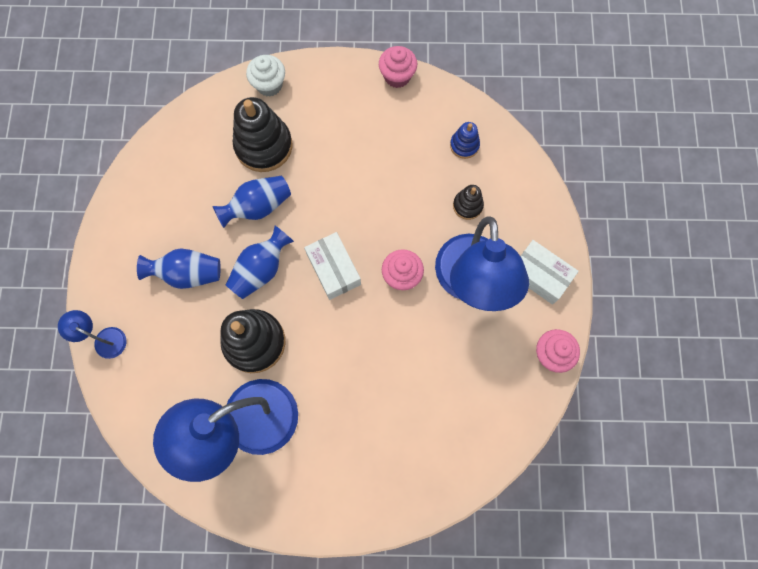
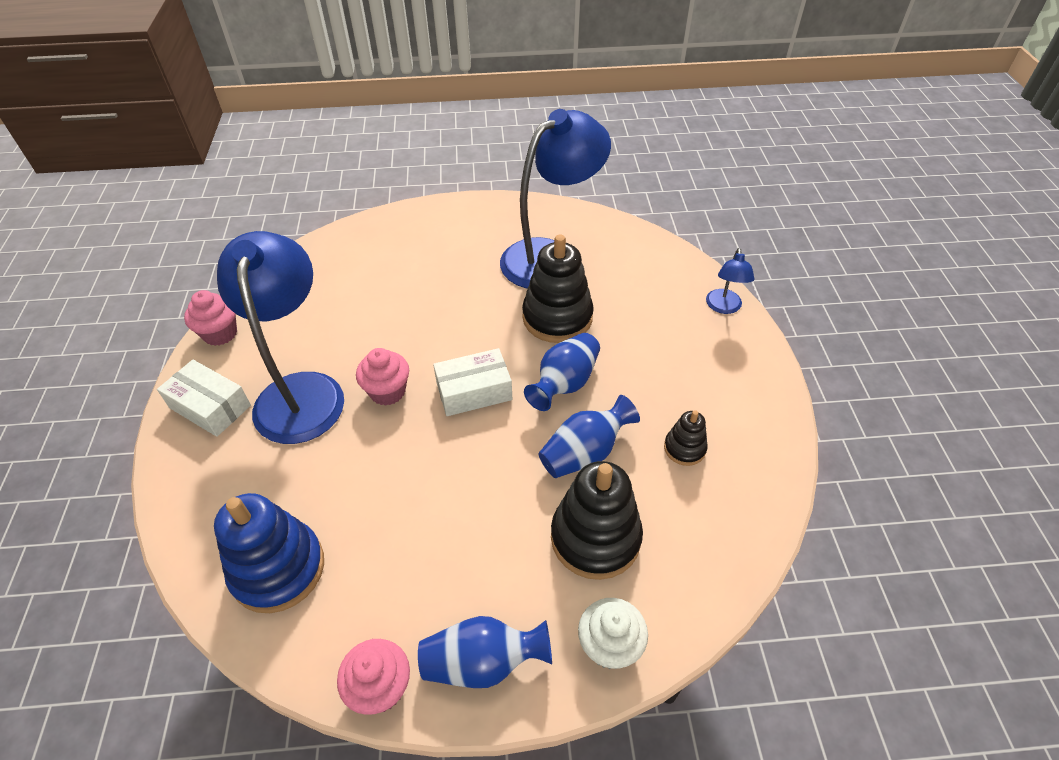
camera: 175 degrees right, 25 degrees down
(104, 339) = (723, 307): blue lamp -> blue lamp turned 75 degrees clockwise
(187, 273) = (654, 372): blue vase -> blue vase (483, 662)
(333, 269) = (474, 391): white box -> white box turned 75 degrees counterclockwise
(464, 145) = (278, 569): blue stacking toy -> blue stacking toy, size x1.97
(467, 205) = (289, 480): black stacking toy -> black stacking toy (684, 448)

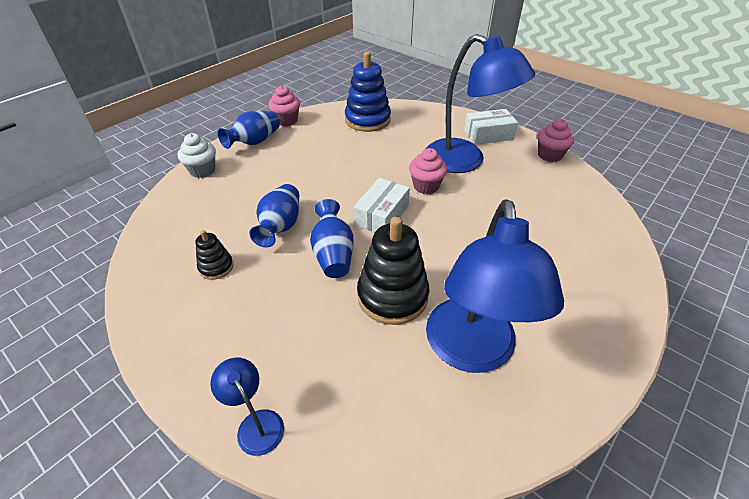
camera: 135 degrees right, 5 degrees down
(595, 537) = (240, 197): black stacking toy -> none

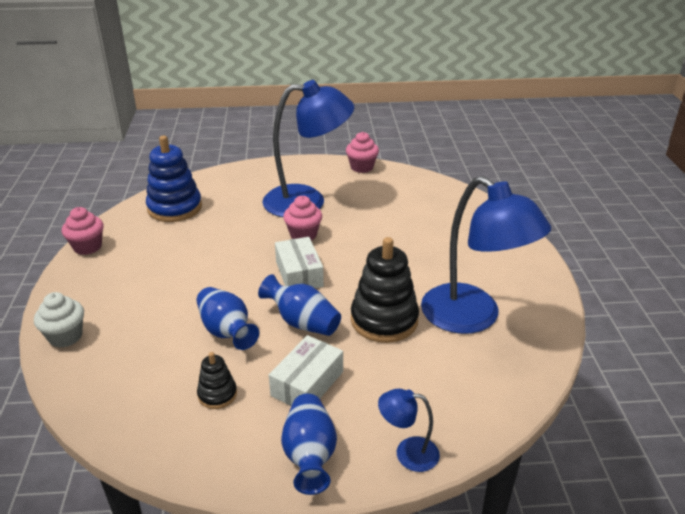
camera: 45 degrees left, 10 degrees down
(254, 142) = (83, 282): blue vase -> blue vase (309, 455)
(488, 135) = (298, 172): white box -> white box (307, 383)

